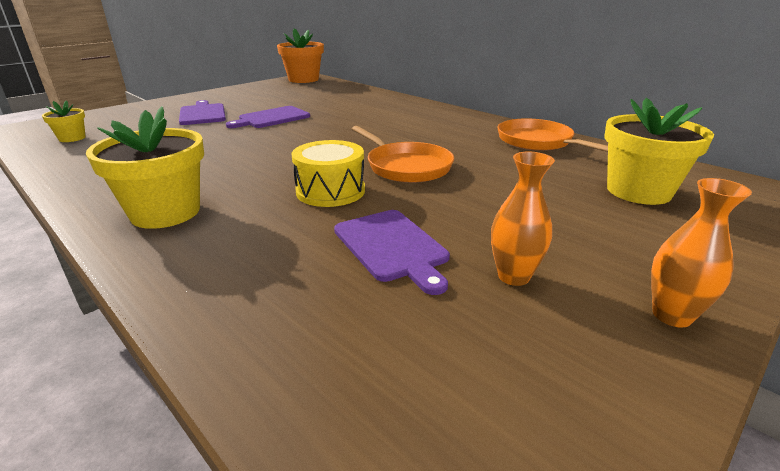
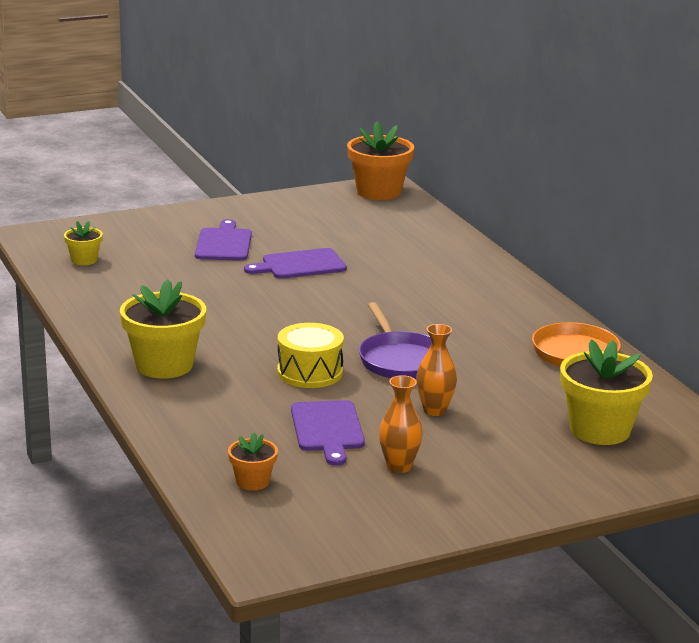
camera: 20 degrees right, 5 degrees down
(346, 356) = (252, 482): none -> orange flower pot
(406, 167) = (401, 360): orange pan -> purple pan
(672, 315) = (479, 510): orange vase -> orange vase (434, 410)

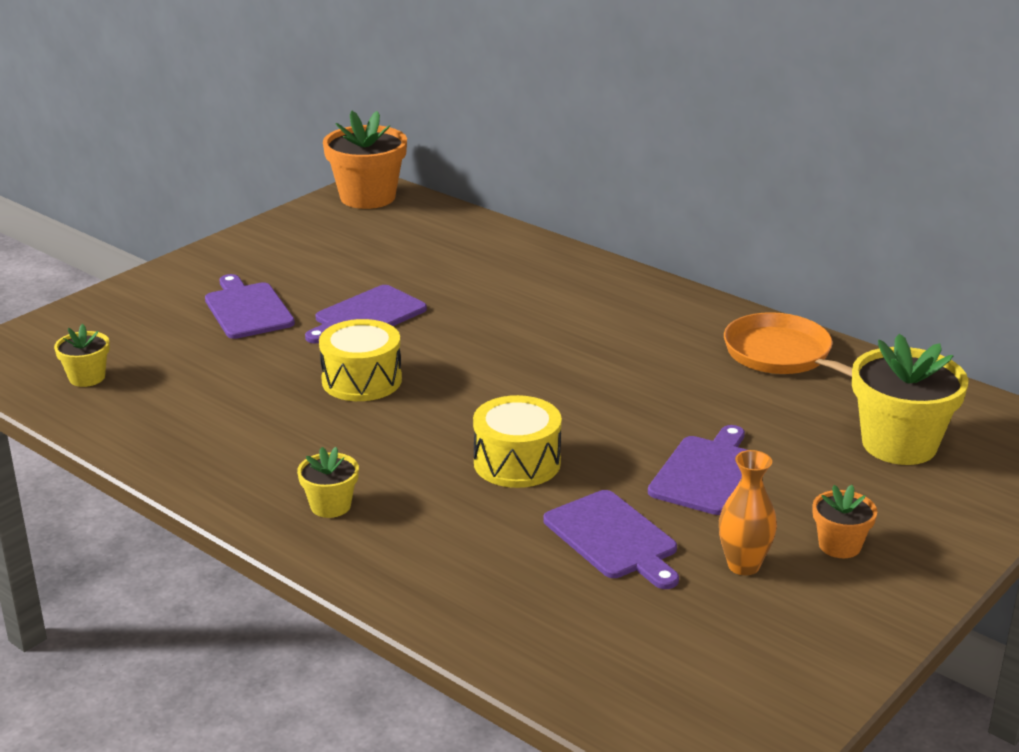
camera: 25 degrees left, 5 degrees up
(164, 365) = (330, 506): yellow flower pot -> yellow flower pot, size x0.51
(252, 482) = (598, 647): orange flower pot -> orange flower pot (839, 545)
(256, 302) = (361, 380): none -> yellow drum
(401, 360) = (603, 415): purple pan -> none
(434, 410) = (706, 473): orange vase -> purple cutting board

